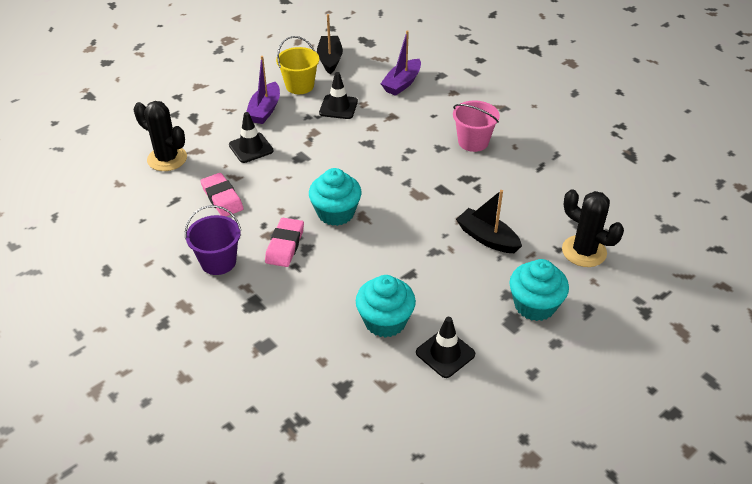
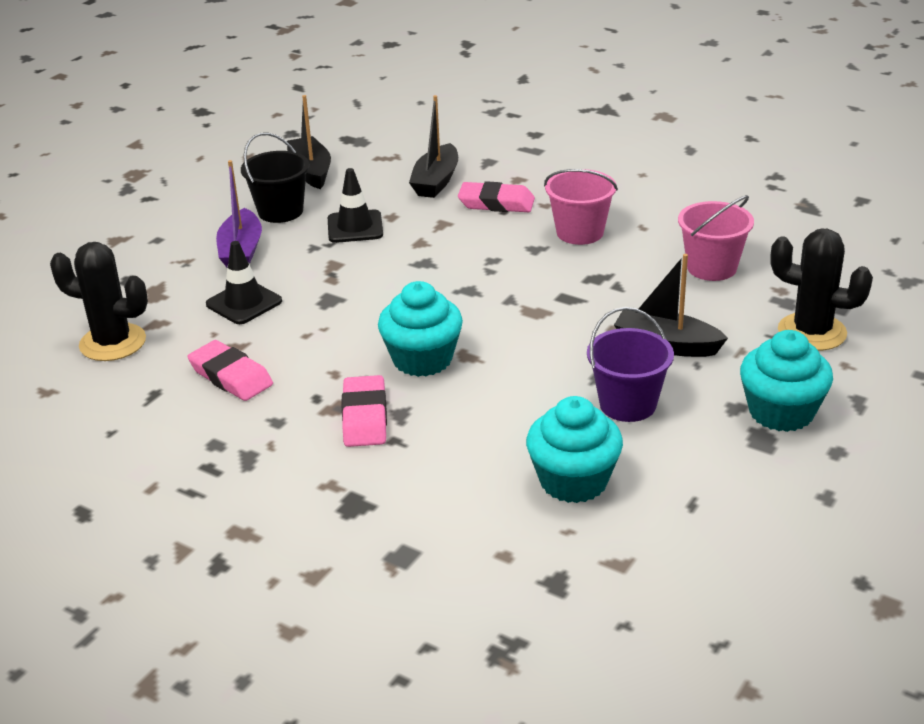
camera: 15 degrees left, 10 degrees down
(218, 262) = (268, 461): purple bucket -> purple bucket (628, 404)
(299, 86) = (280, 211): yellow bucket -> black bucket
(402, 83) = (436, 181): purple boat -> black boat
(431, 108) = (496, 203): none -> pink eraser
(445, 353) = (686, 501): black traffic cone -> none
(544, 187) = (711, 267): none -> pink bucket

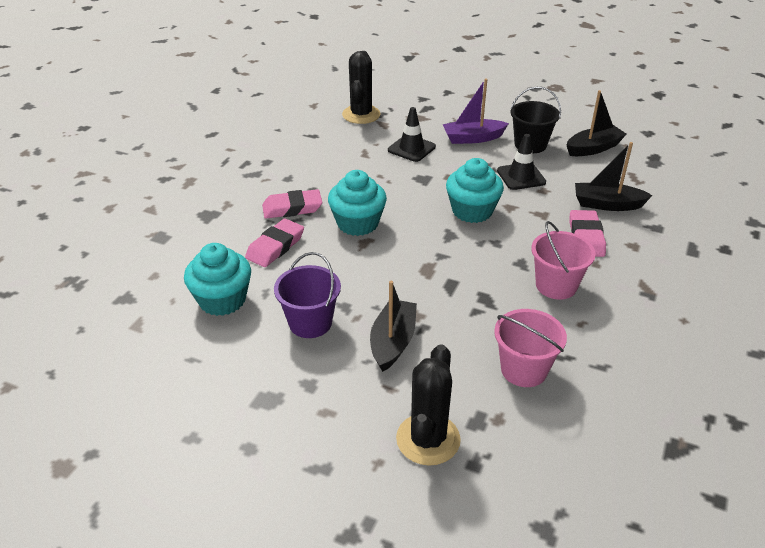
camera: 80 degrees right, 5 degrees up
(231, 376) = (331, 156): pink eraser -> pink eraser (275, 247)
(781, 412) = (303, 413): turquoise cupcake -> turquoise cupcake (472, 211)

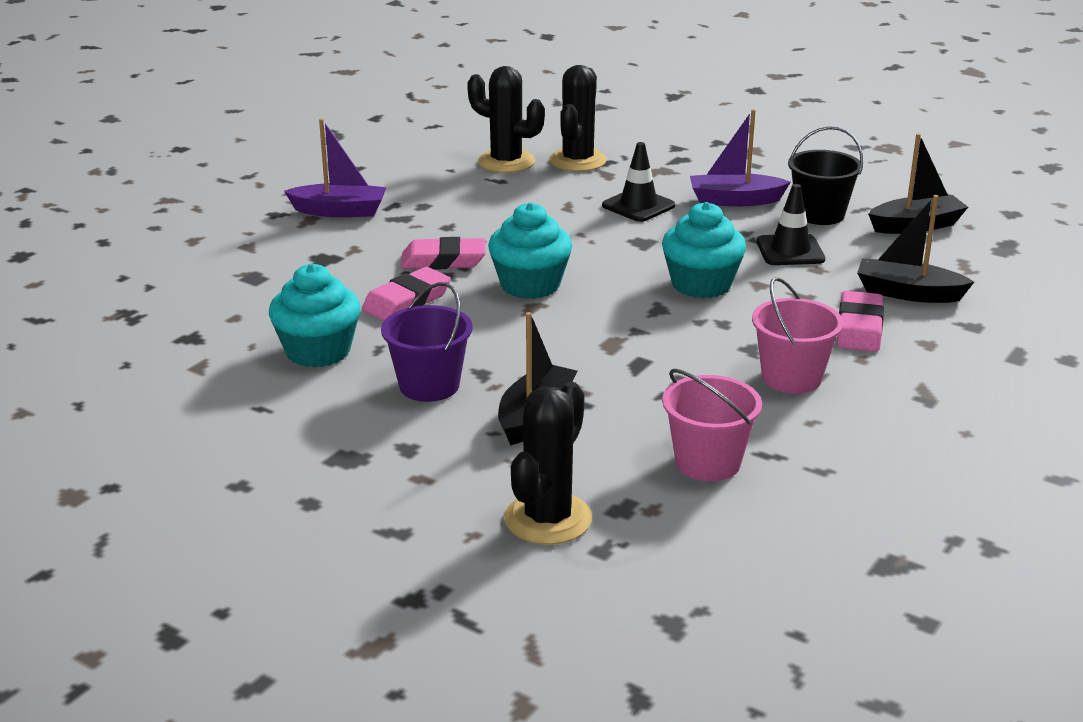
camera: 10 degrees right, 10 degrees down
(209, 172) = (340, 211): none -> purple boat
(314, 120) = (506, 162): none -> black cactus

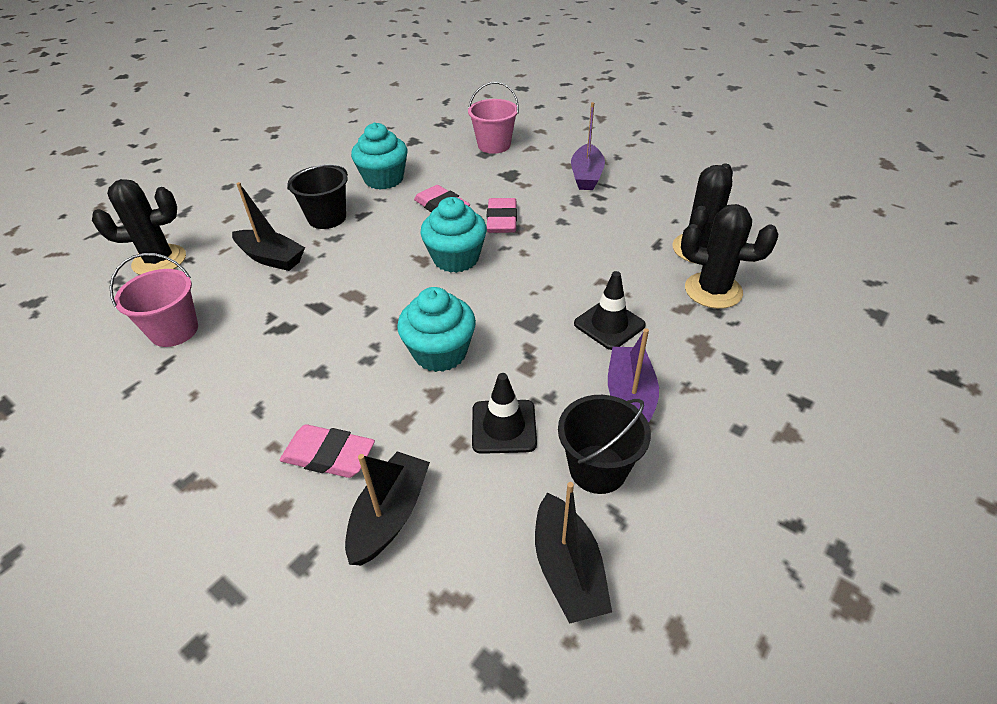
camera: 95 degrees right, 15 degrees up
(429, 385) = (327, 218): purple bucket -> black bucket
(548, 519) = (159, 260): black cactus -> black cactus turned 45 degrees counterclockwise
(791, 378) = (262, 391): pink bucket -> pink bucket (494, 145)

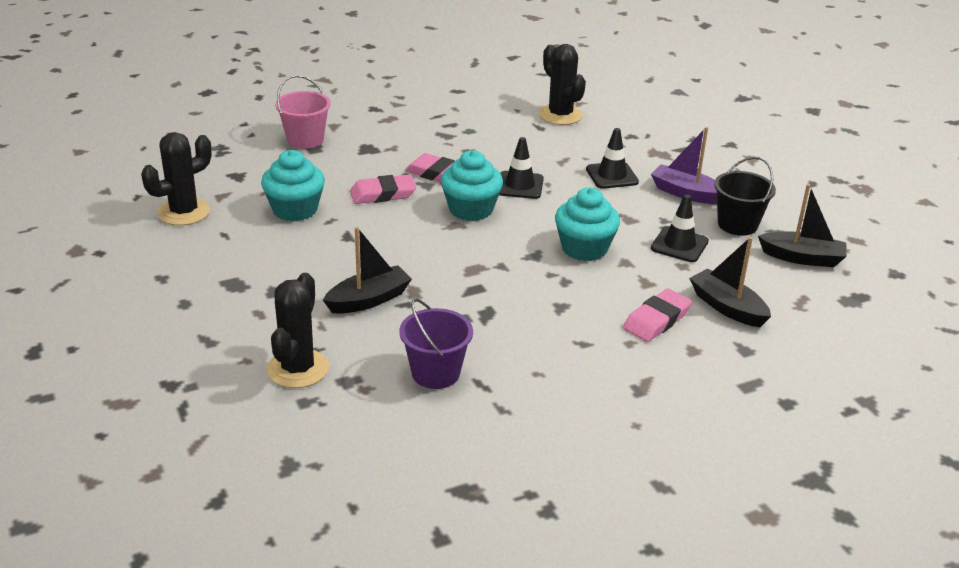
camera: 65 degrees left, 10 degrees down
(174, 330) = (435, 373): pink bucket -> purple bucket
(327, 218) = (331, 255): black bucket -> none
(526, 271) = (519, 185): none -> black traffic cone
(586, 176) = (413, 118): purple boat -> none
(713, 290) = (610, 128): black cactus -> black cactus (184, 212)

